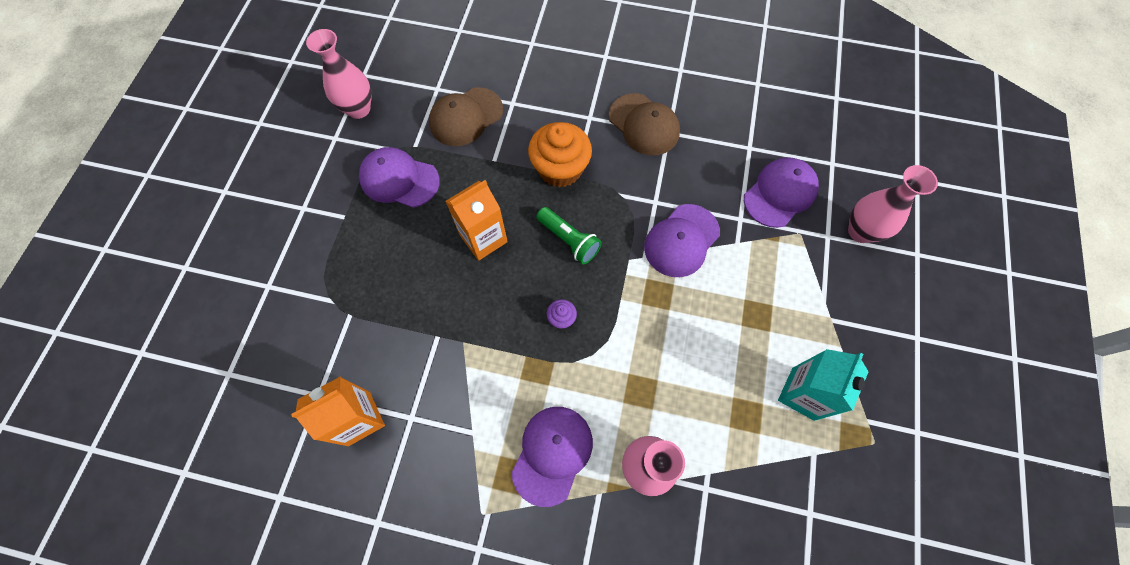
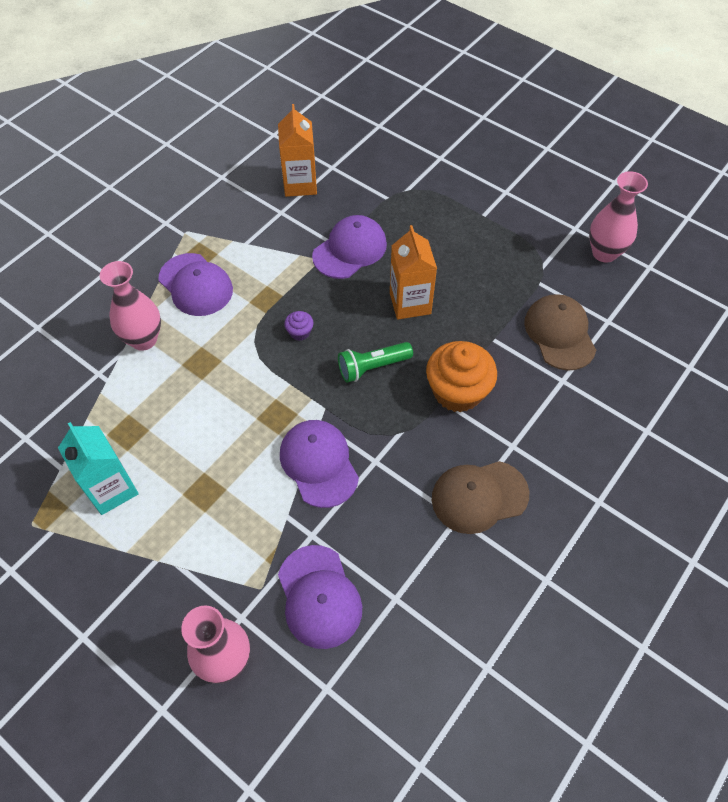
camera: 115 degrees right, 10 degrees down
(399, 179) = (505, 261): purple cap -> purple cap (350, 250)

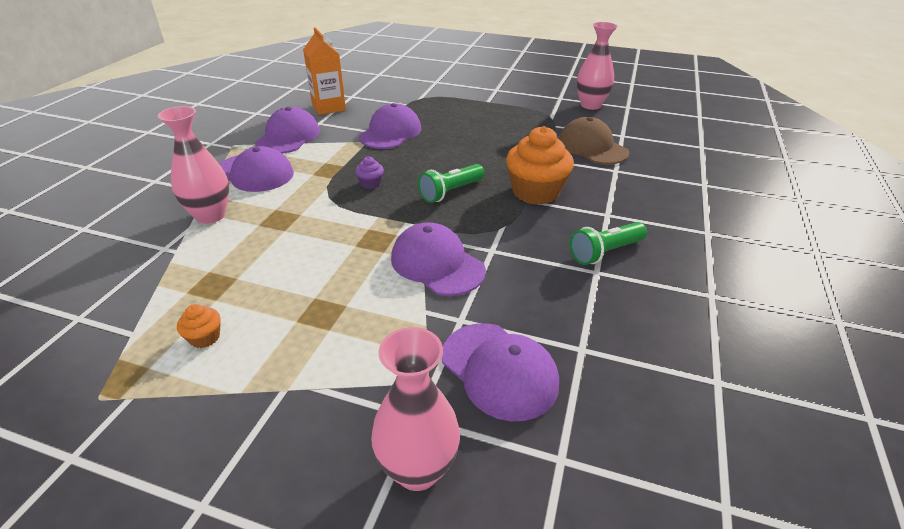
camera: 20 degrees left, 20 degrees down
(111, 489) = (205, 337): turquoise carton -> orange cupcake
(243, 231) = (288, 137): none -> purple cap
(410, 303) = (460, 151): orange carton -> none
(479, 496) = (605, 252): brown cap -> green flashlight

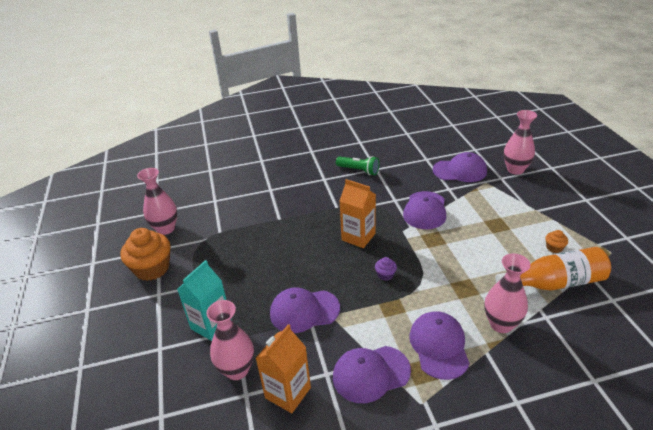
camera: 120 degrees left, 0 degrees up
(174, 288) = (554, 283): none -> orange bottle
(376, 98) = (237, 370): none -> pink vase
(432, 99) = (211, 325): none -> turquoise carton
(450, 192) = (358, 237): green flashlight -> orange carton
(499, 370) = (460, 171): purple cap -> purple cap turned 75 degrees clockwise
(535, 192) = (325, 207): orange cupcake -> orange cupcake (152, 268)
(592, 147) = (244, 206): brown cap -> none

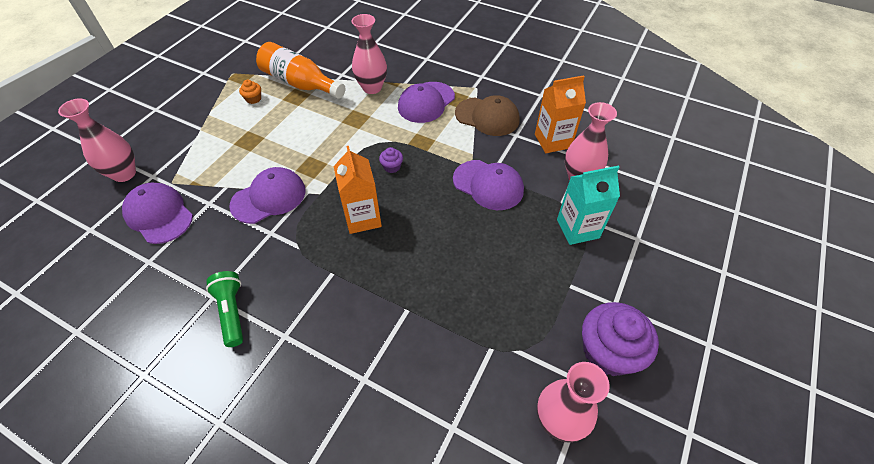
camera: 140 degrees left, 15 degrees up
(152, 268) = (608, 352): orange cupcake -> purple cupcake
(371, 374) = (487, 117): purple cap -> brown cap

